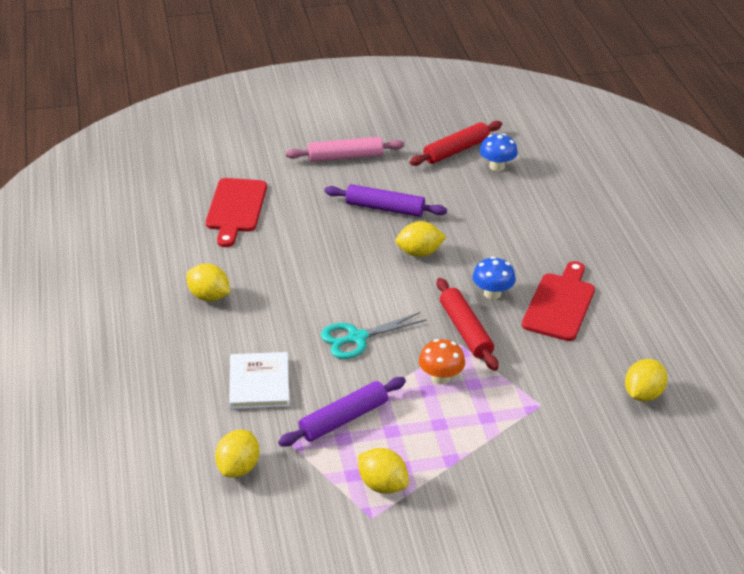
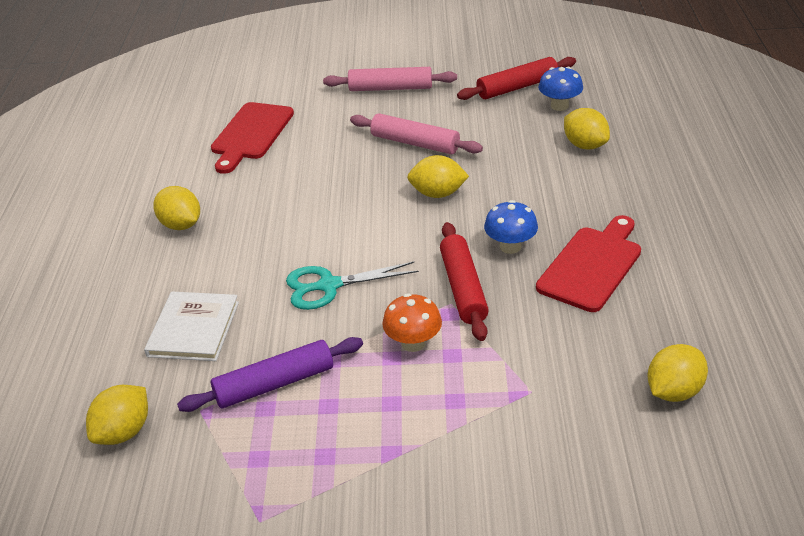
camera: 15 degrees right, 0 degrees up
(382, 485) = (290, 476): yellow lemon -> yellow lemon (585, 145)
(385, 208) = (415, 143): purple rolling pin -> pink rolling pin

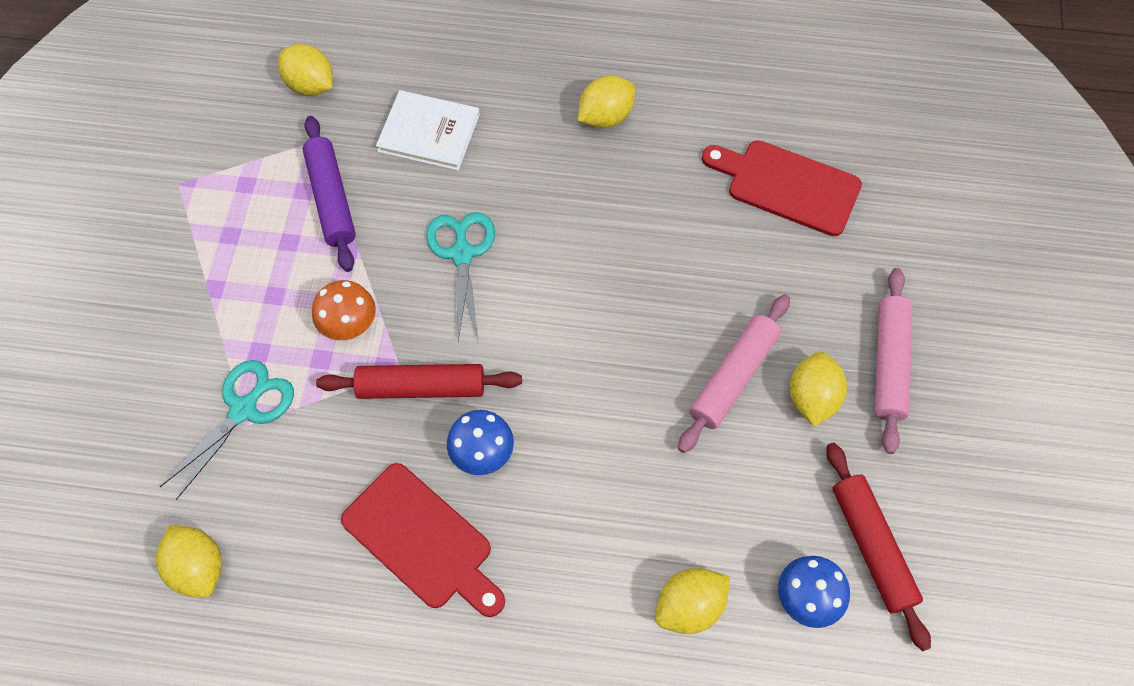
camera: 95 degrees right, 25 degrees up
(438, 194) = (609, 388): yellow lemon -> yellow lemon (811, 398)
(517, 396) = (244, 410): none -> turquoise scissors

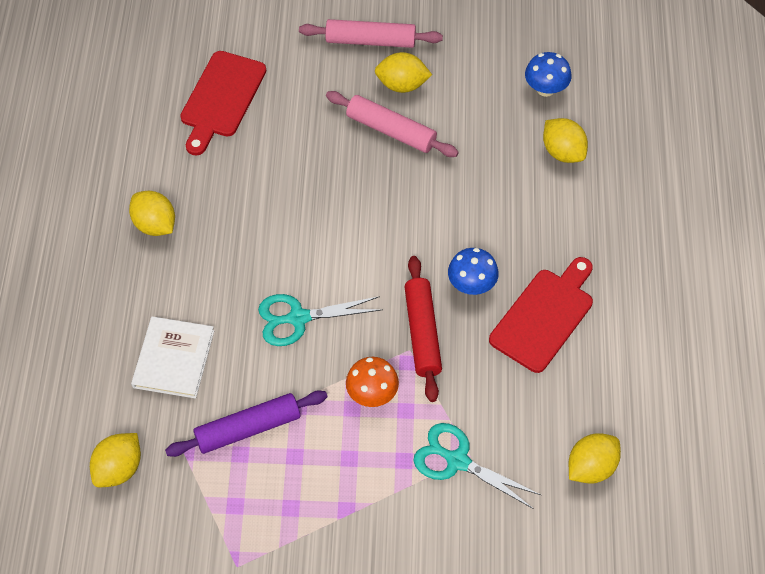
camera: 95 degrees left, 5 degrees down
(871, 546) = (505, 54): red rolling pin -> none

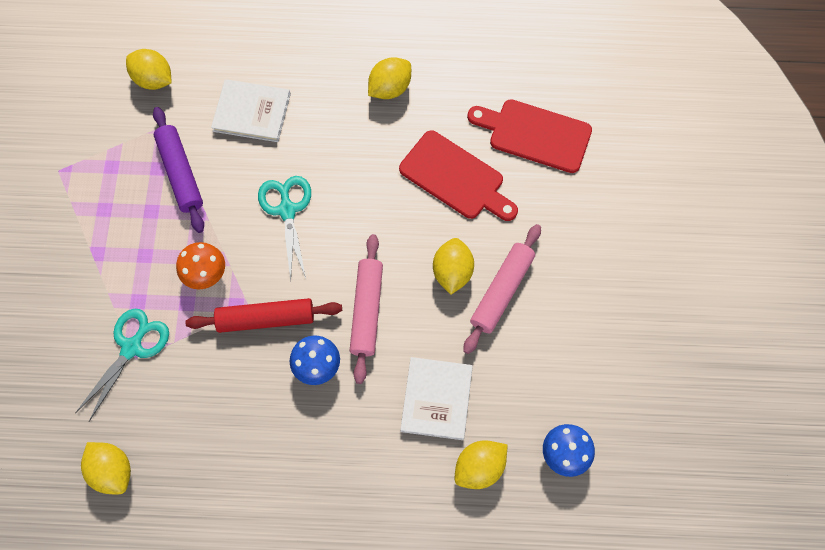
camera: 90 degrees right, 10 degrees up
(370, 40) = (618, 271): pink rolling pin -> pink rolling pin (367, 311)
(402, 85) = (561, 302): yellow lemon -> yellow lemon (452, 272)
(500, 184) = (436, 399): none -> white book
(544, 316) = (278, 436): red cutting board -> red cutting board (455, 178)

